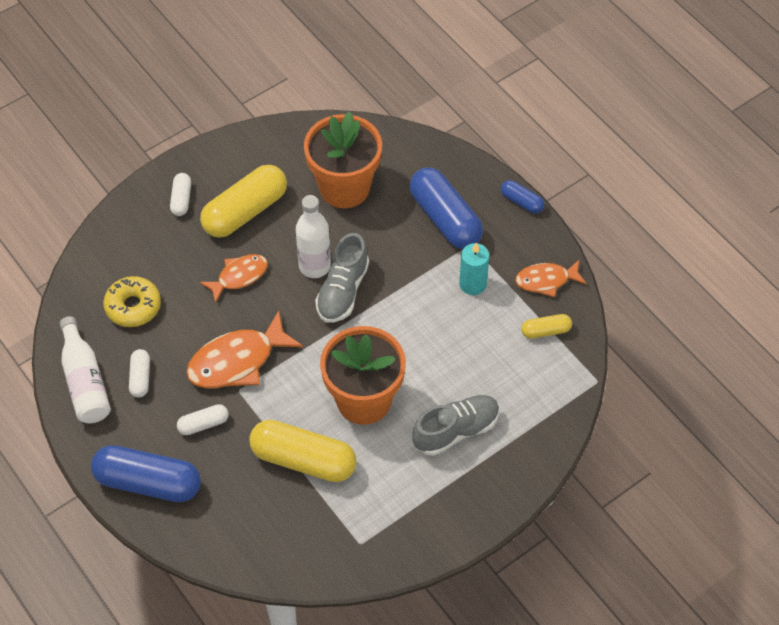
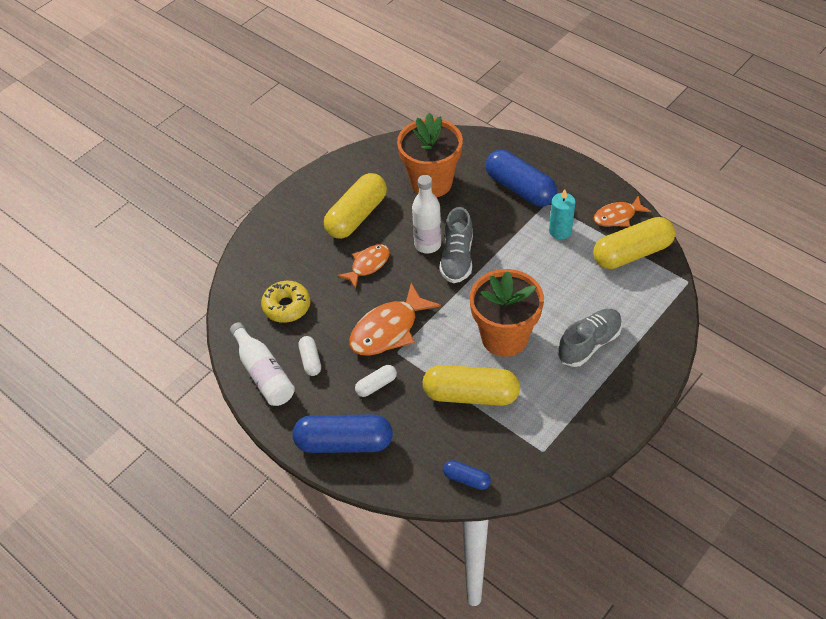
camera: 10 degrees left, 5 degrees down
(181, 199) = (301, 217): white capsule -> none
(521, 202) = (575, 164): blue capsule -> blue capsule (466, 479)
(545, 331) = (632, 253): yellow capsule -> yellow capsule, size x2.05

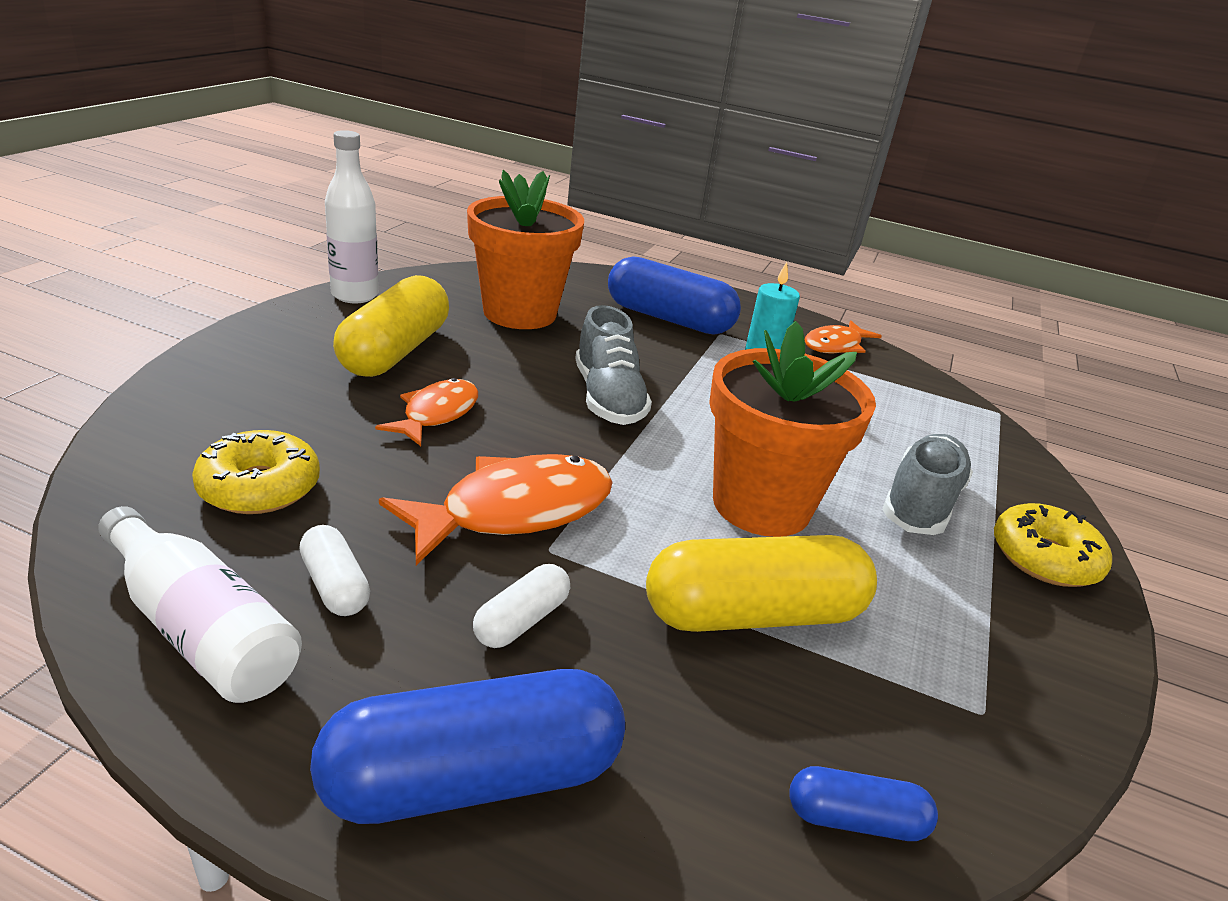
camera: 25 degrees left, 20 degrees down
(388, 329) = (514, 511): orange fish -> orange fish turned 150 degrees counterclockwise
(427, 244) = (545, 383): white bottle -> white bottle (354, 295)
(632, 253) = (889, 383): yellow capsule -> none
(632, 383) = (1044, 558): none -> yellow donut

